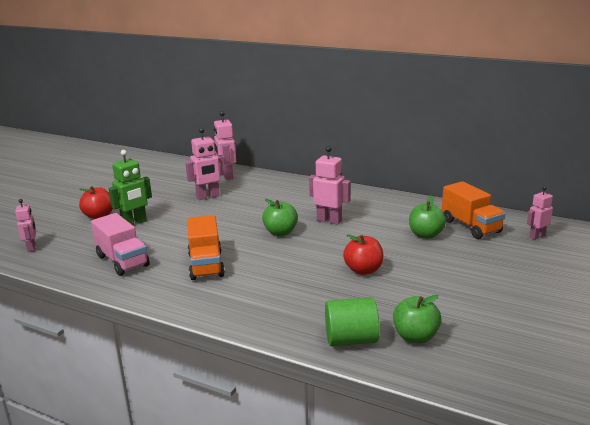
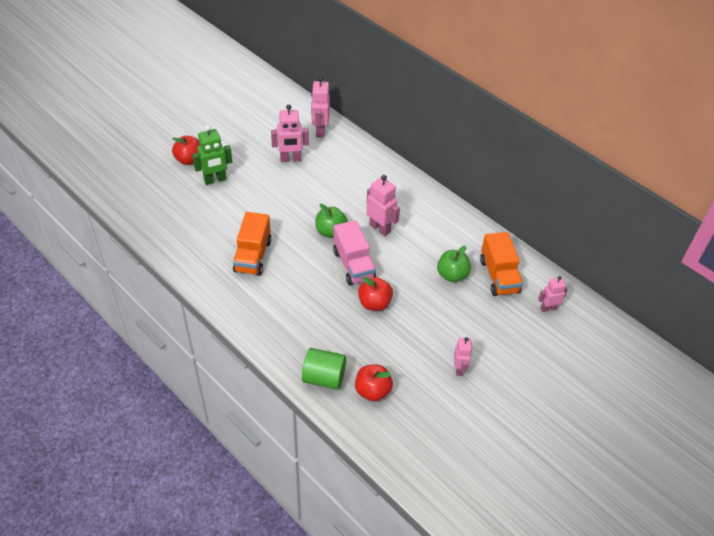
camera: 15 degrees right, 25 degrees up
(31, 247) = (125, 188): pink robot -> pink robot (459, 369)
(122, 261) = (190, 229): pink truck -> pink truck (353, 265)
(415, 337) = (372, 391): green apple -> red apple

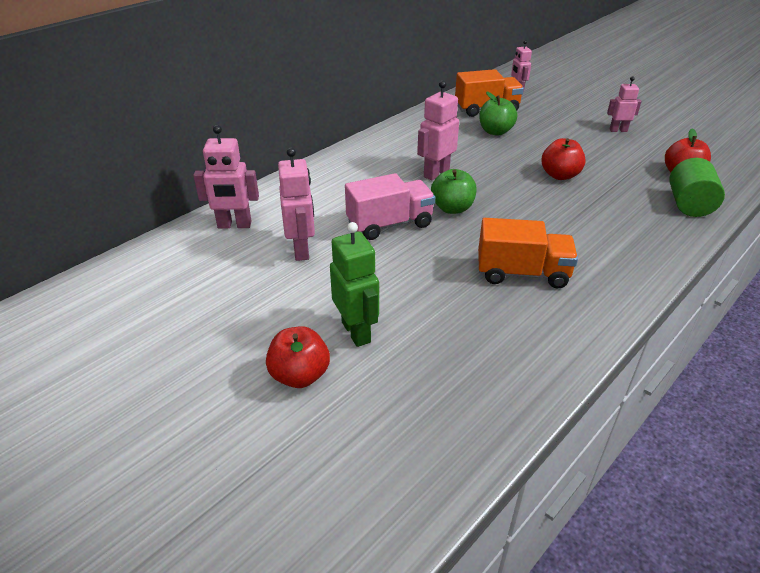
camera: 90 degrees left, 10 degrees down
(353, 265) = (505, 190): pink truck -> pink truck (389, 224)

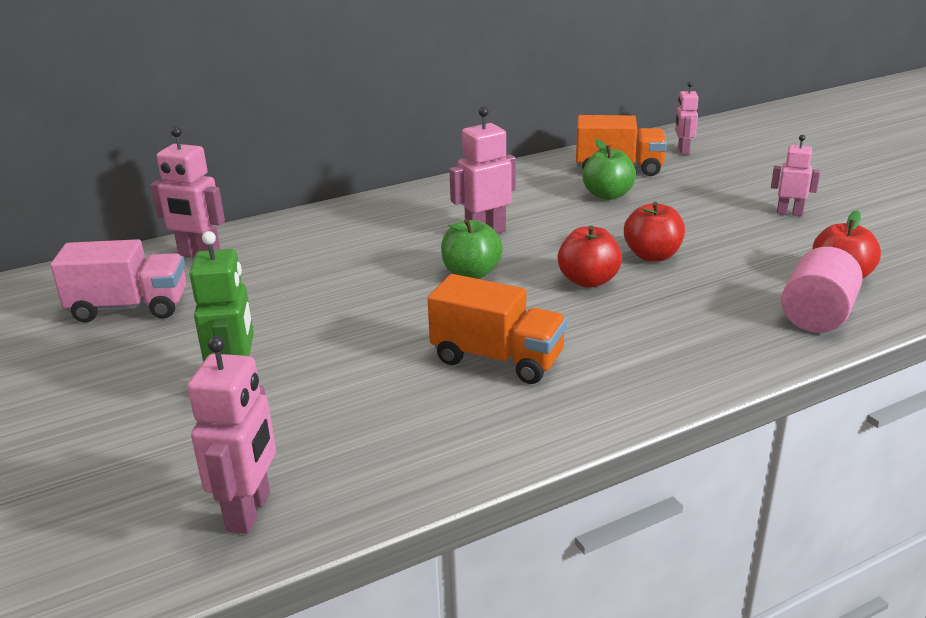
camera: 20 degrees right, 10 degrees down
(300, 375) = (136, 417): red apple -> red apple (588, 281)
(301, 250) = (250, 291): pink robot -> pink robot (249, 511)
(389, 224) = (377, 279): pink truck -> pink truck (130, 308)
(689, 205) = (816, 316): green cylinder -> pink cylinder

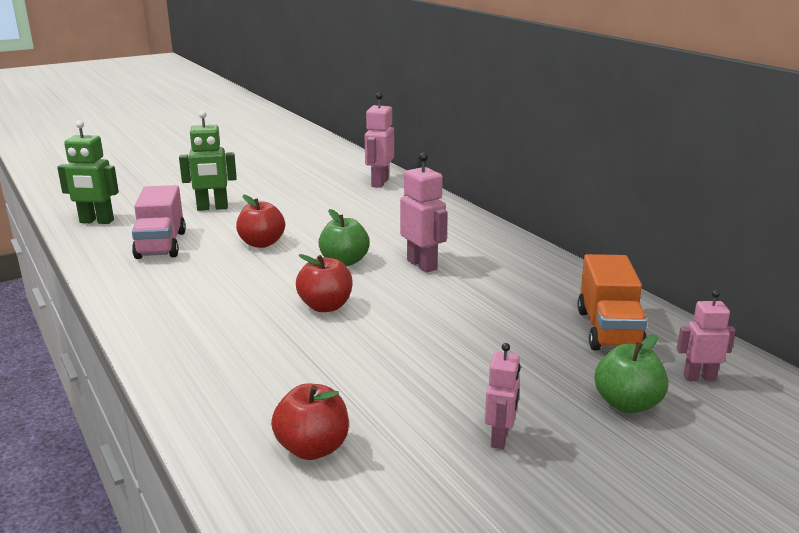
camera: 85 degrees right, 5 degrees down
(130, 308) = (310, 176): pink truck -> pink truck (161, 245)
(249, 511) = (96, 221): pink robot -> green robot
(497, 359) = (212, 273): orange truck -> none
(607, 195) = (524, 321): green apple -> green apple (627, 404)
(652, 256) = (374, 338): red apple -> red apple (261, 243)
(816, 316) = (232, 418): pink cylinder -> none

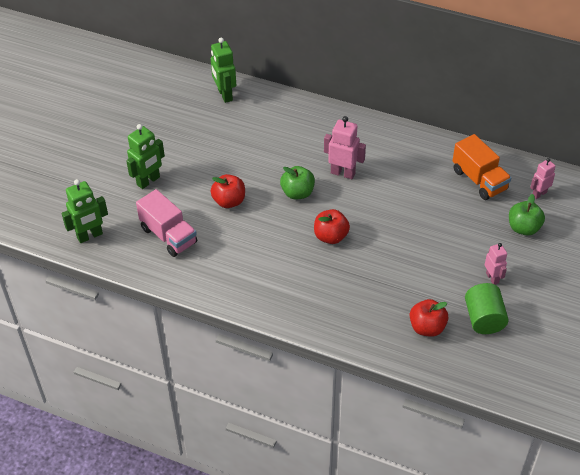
camera: 35 degrees left, 25 degrees up
(379, 183) = (224, 95): pink robot -> green robot
(419, 482) = (484, 319): none -> green cylinder

